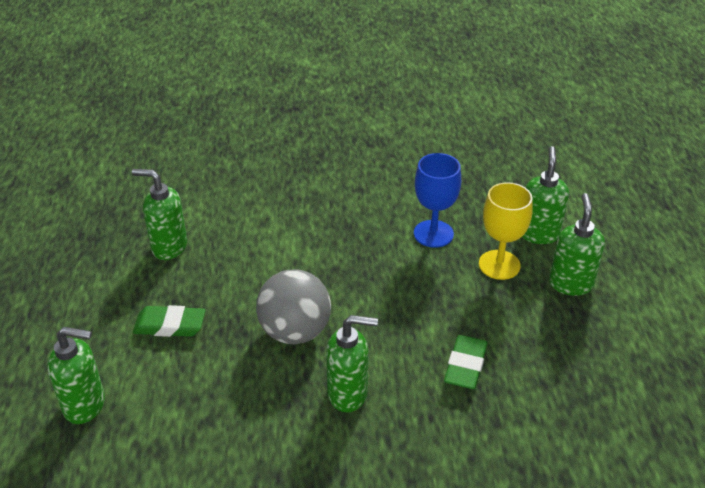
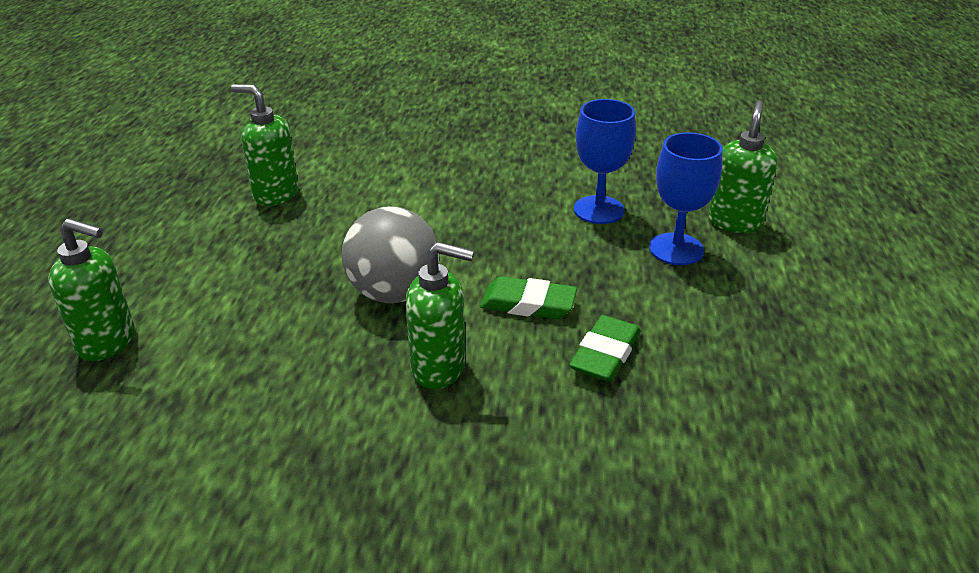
camera: 10 degrees right, 5 degrees down
(170, 325) = (244, 270): green eraser -> green eraser (528, 304)
(499, 265) = (676, 249): yellow goblet -> blue goblet
(570, 284) = (768, 278): green soap dispenser -> none

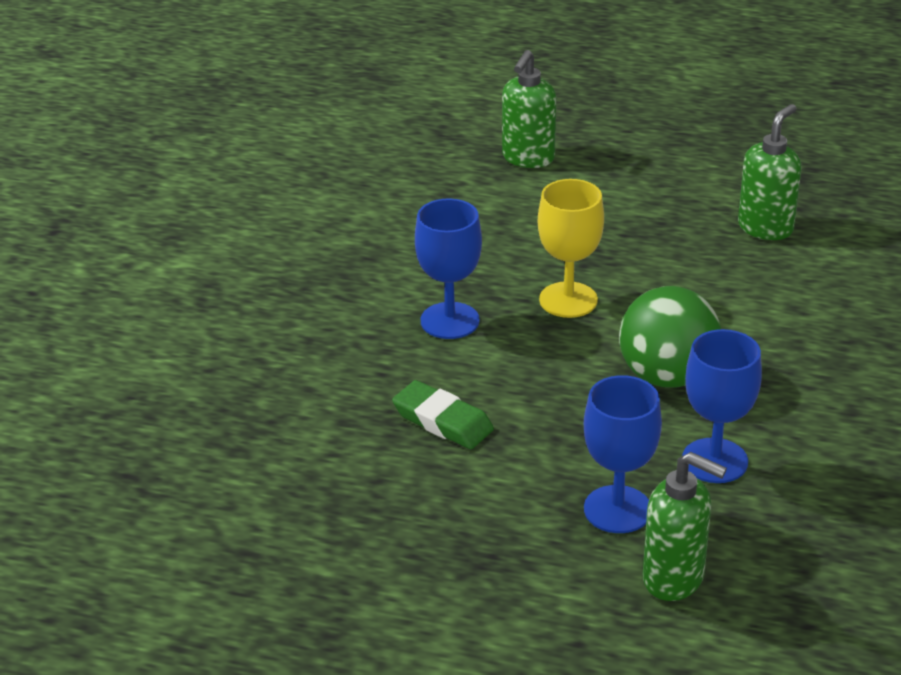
camera: 100 degrees right, 0 degrees up
(394, 293) = (568, 300): grey ball -> yellow goblet
(439, 368) = (450, 321): green soap dispenser -> blue goblet
(500, 234) = (667, 376): none -> green ball
(528, 304) = (533, 382): green eraser -> none

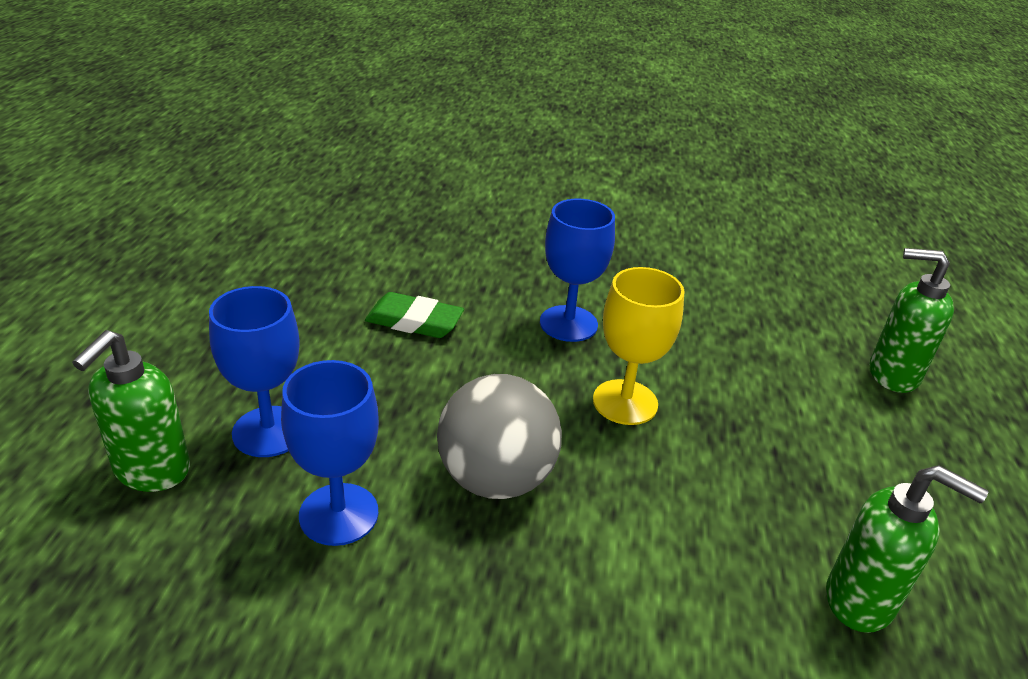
camera: 80 degrees right, 0 degrees up
(443, 421) = (414, 321): green eraser -> green eraser turned 75 degrees clockwise
(667, 376) = (496, 478): green ball -> grey ball

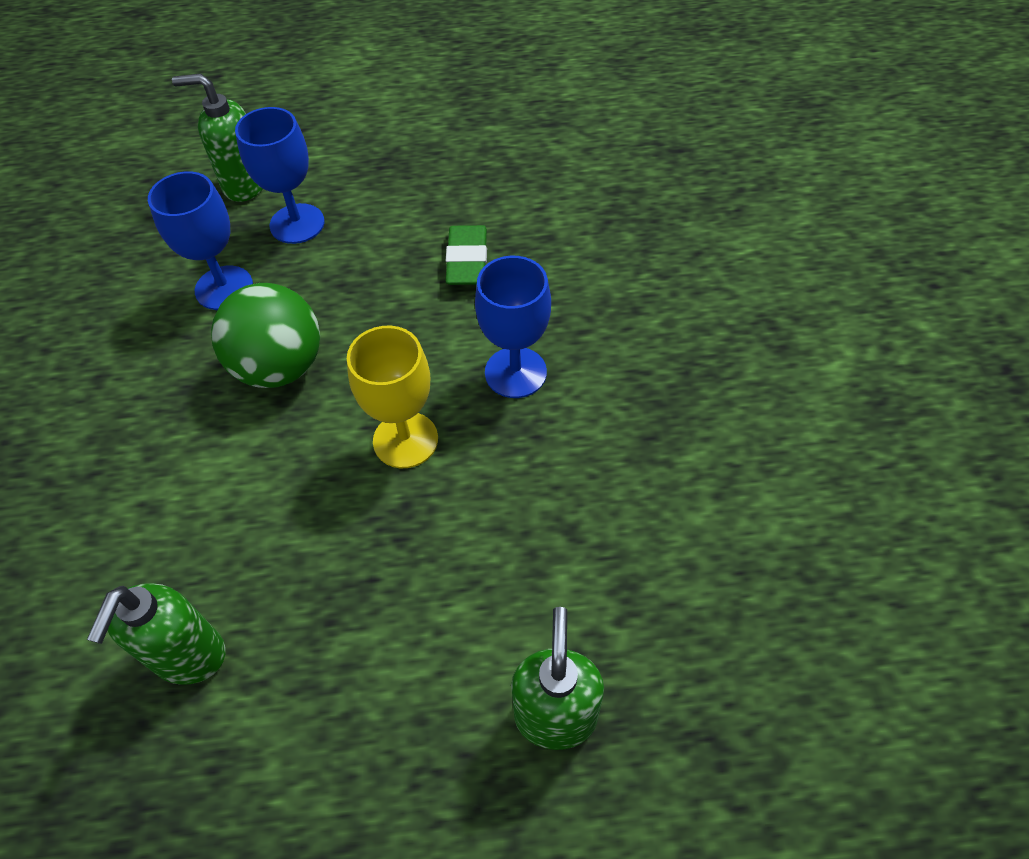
camera: 80 degrees right, 20 degrees up
(496, 478) = (280, 367): grey ball -> green ball

